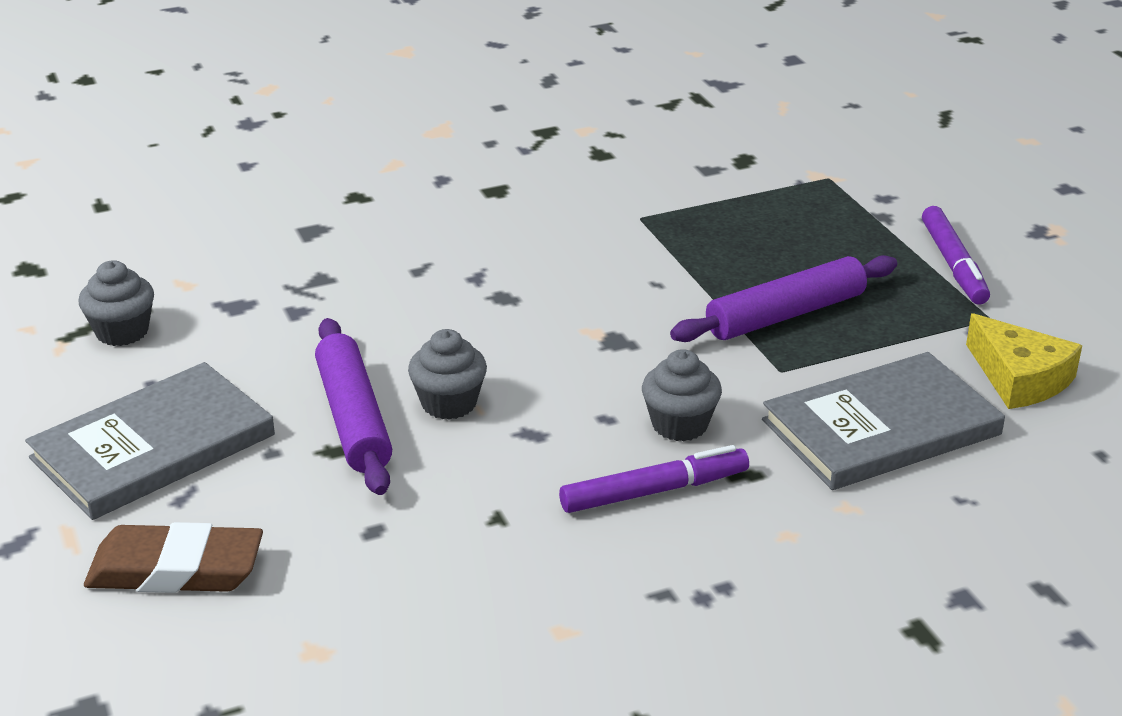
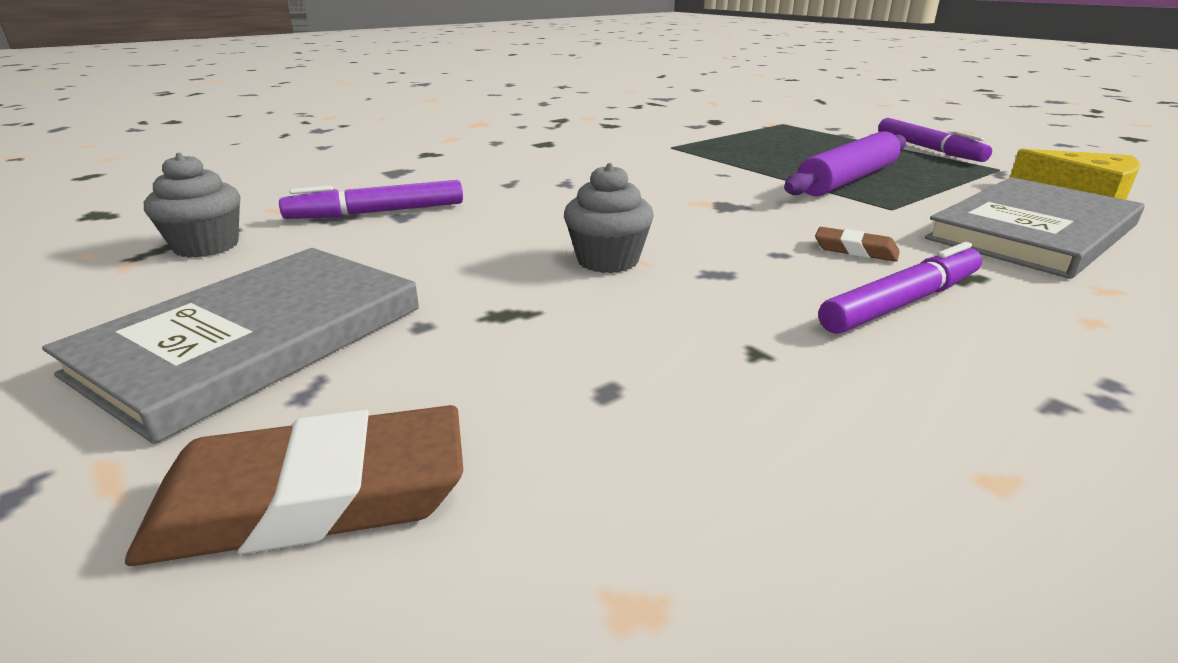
camera: 15 degrees left, 5 degrees down
(274, 303) = (377, 212): none -> purple marker
(353, 419) = (508, 284): purple rolling pin -> none
(679, 425) = (855, 250): grey cupcake -> brown eraser

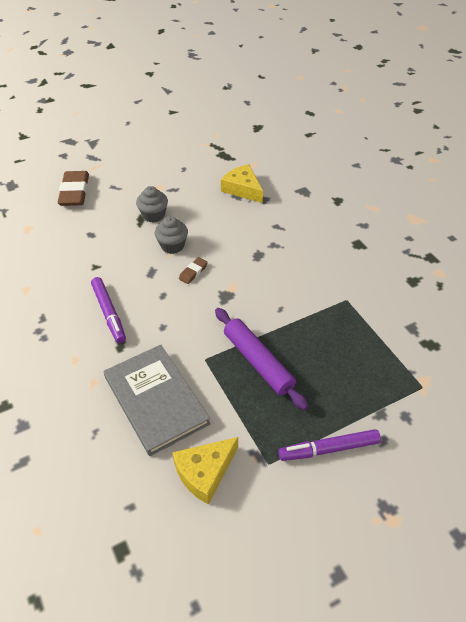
camera: 100 degrees right, 20 degrees up
(206, 246) = (216, 156): grey cupcake -> grey cupcake (153, 215)
(254, 340) = (143, 175): grey book -> none
(377, 212) = (242, 189): purple marker -> yellow cheese
(855, 250) = (158, 320): brown eraser -> brown eraser (193, 272)

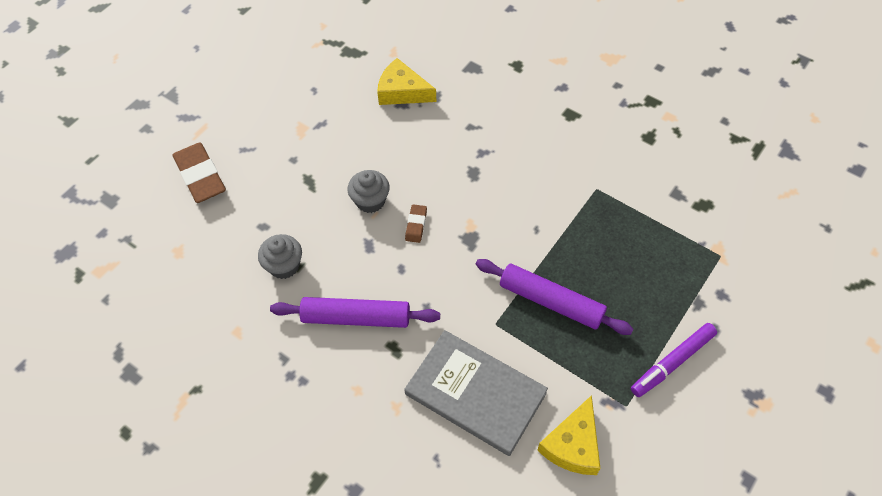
camera: 25 degrees left, 10 degrees up
(109, 313) = (356, 317): purple marker -> purple rolling pin
(153, 215) = (321, 169): grey cupcake -> grey cupcake (284, 266)

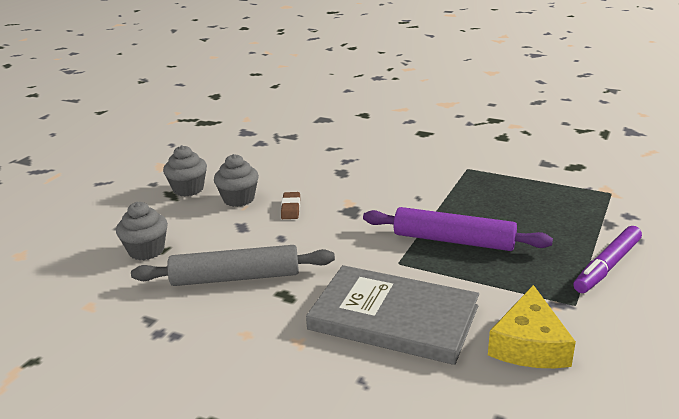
camera: 10 degrees left, 30 degrees down
(200, 176) = (50, 203): brown eraser -> none
(325, 176) = (188, 189): none -> grey cupcake
(356, 317) = (235, 277): purple rolling pin -> grey rolling pin
(402, 91) = (259, 137): yellow cheese -> none

